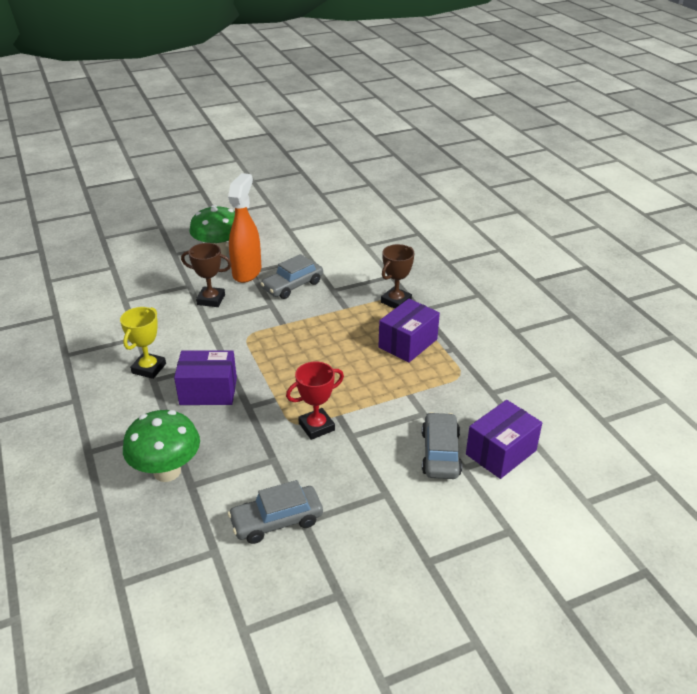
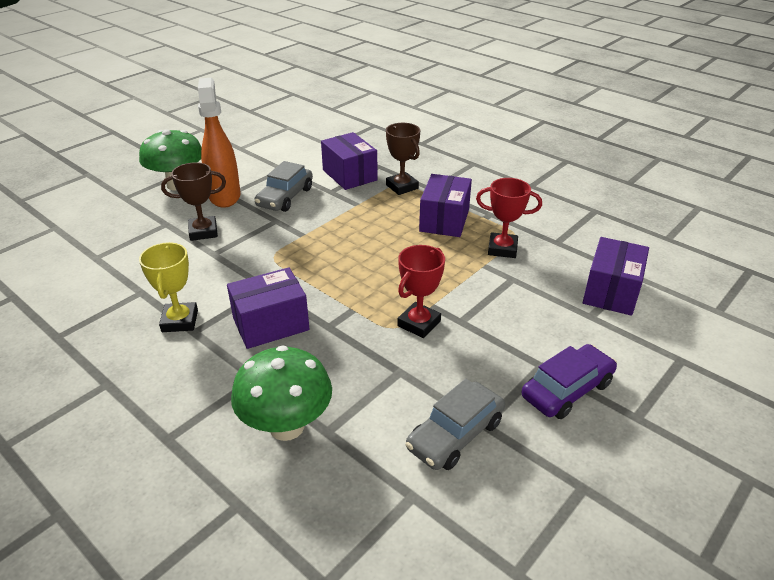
camera: 25 degrees left, 0 degrees up
(360, 278) = (349, 175): none -> purple box
(389, 520) = (567, 390): none -> purple car
(396, 301) = (402, 187): brown trophy -> brown trophy turned 45 degrees counterclockwise
(437, 384) = (502, 249): none -> red trophy
(440, 453) = (559, 310): grey car -> none

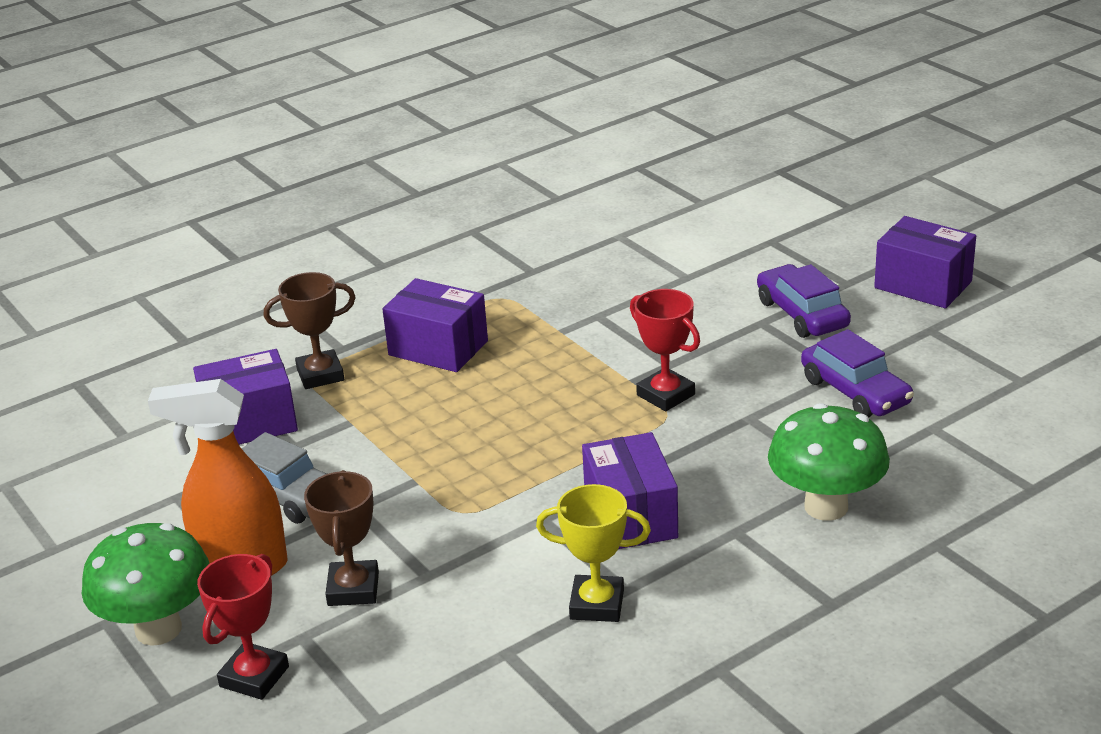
camera: 75 degrees left, 5 degrees down
(455, 434) = (855, 392): grey car -> purple car
(502, 249) = (530, 312): red trophy -> red trophy (254, 677)
(611, 292) = (647, 255): purple box -> purple box (923, 285)

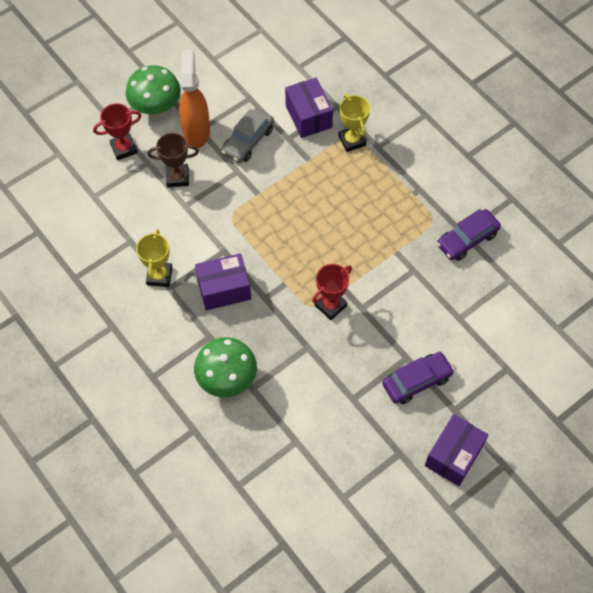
camera: 85 degrees right, 30 degrees up
(254, 677) = (124, 148): red trophy -> red trophy turned 45 degrees counterclockwise
(320, 375) = (352, 140): brown trophy -> yellow trophy
(438, 348) = (378, 192): purple box -> none
(855, 392) = (332, 403): purple car -> purple car (467, 239)

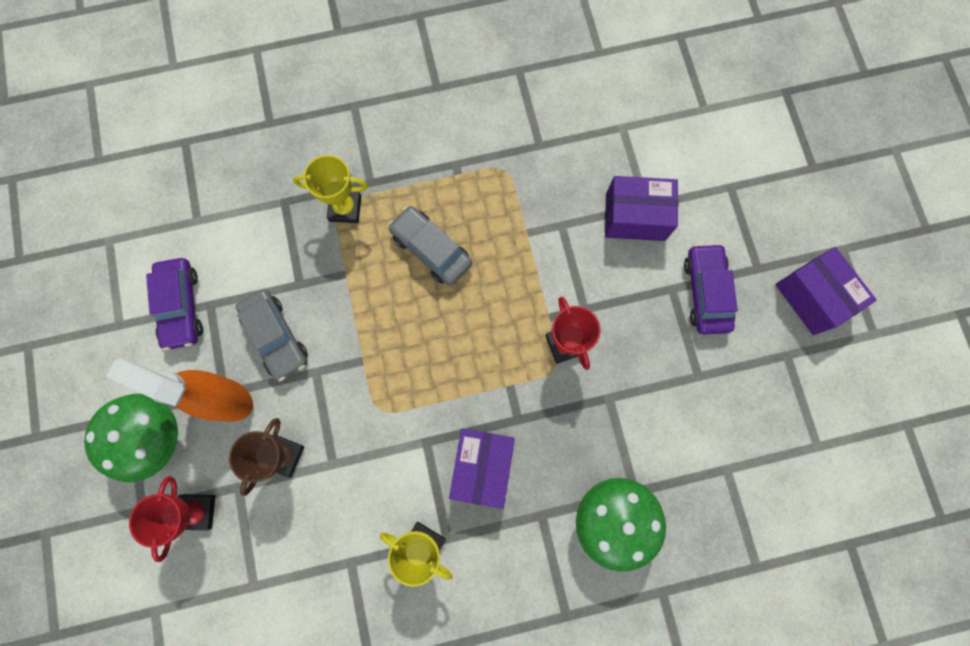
camera: 65 degrees left, 15 degrees up
(308, 116) = (280, 244): purple box -> purple box (635, 217)
(352, 200) = (431, 249): none -> grey car
(467, 239) = (548, 145): purple car -> purple car (181, 306)

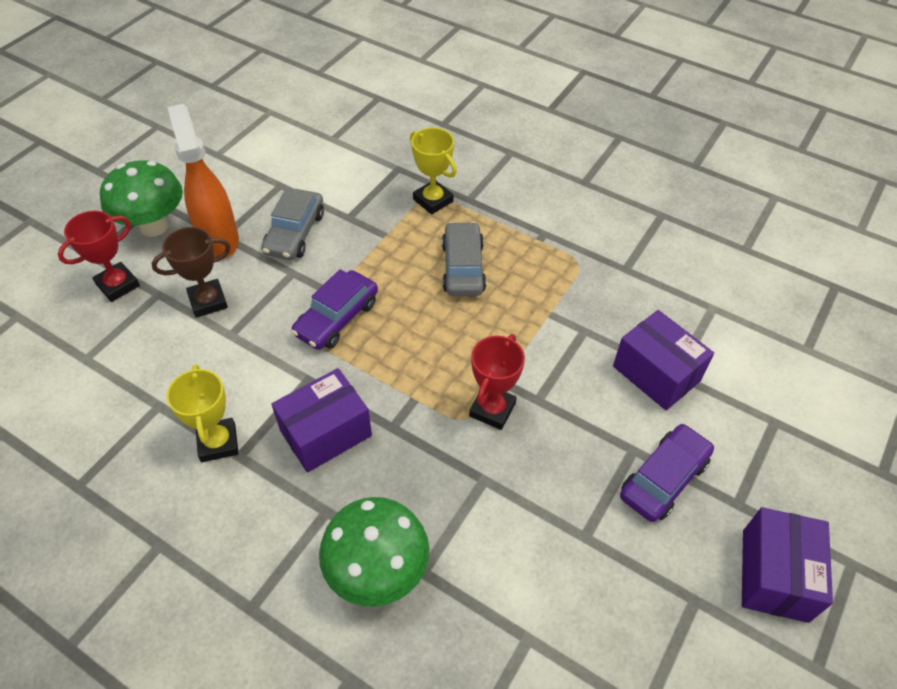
camera: 45 degrees right, 25 degrees down
(181, 306) = (263, 173): purple car -> purple car (337, 318)

